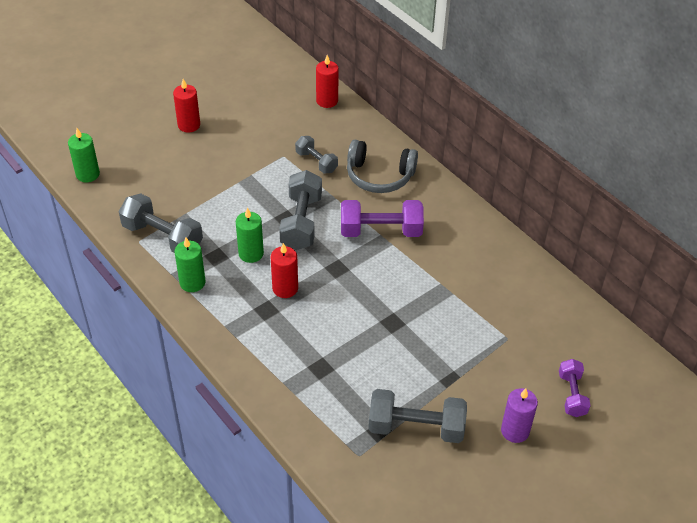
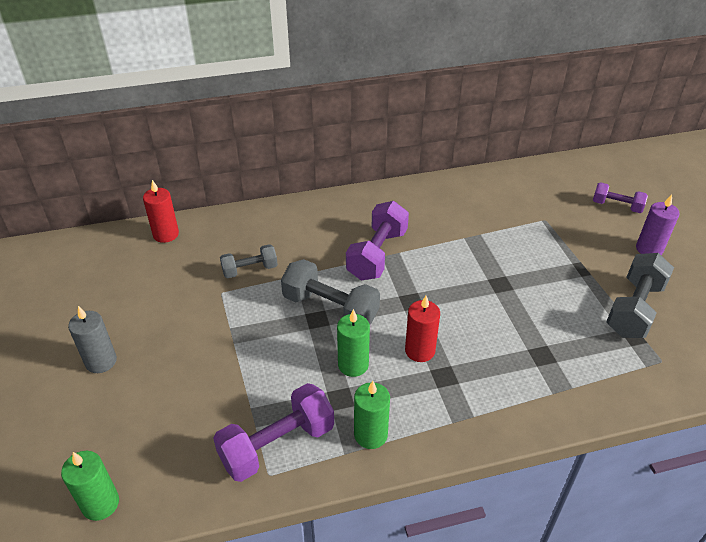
camera: 65 degrees left, 5 degrees down
(162, 237) = (277, 445): grey dumbbell -> purple dumbbell
(189, 125) = (101, 361): red candle -> grey candle
(379, 176) = (302, 232): grey headphones -> none

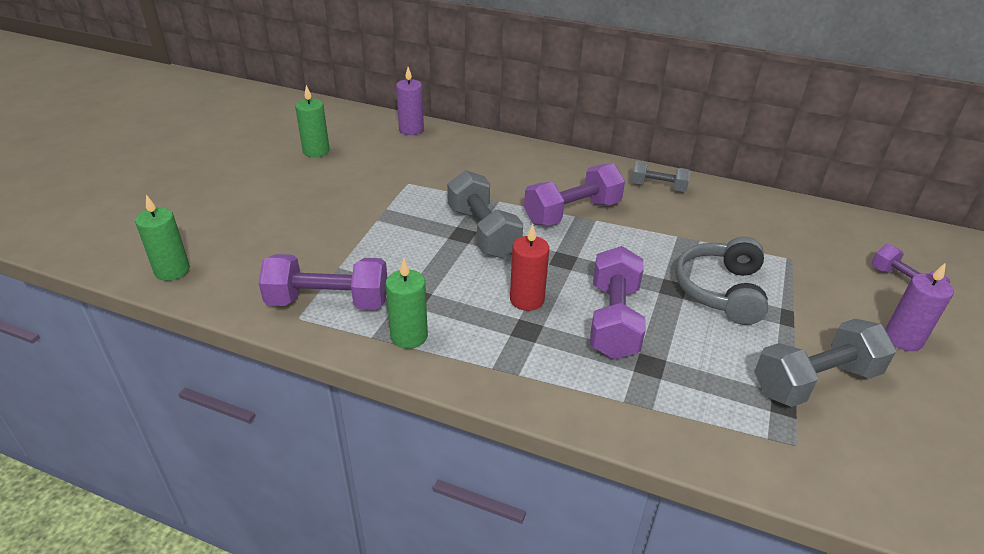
camera: 35 degrees right, 5 degrees down
(101, 361) = (273, 187): grey candle -> none
(166, 234) = (411, 130): red candle -> purple candle
(250, 270) = (448, 178): grey dumbbell -> grey dumbbell (658, 187)
(353, 365) = (454, 280): green candle -> green candle (316, 151)
(489, 333) = (613, 320): none -> purple dumbbell
(529, 269) = (721, 291): none -> grey headphones

